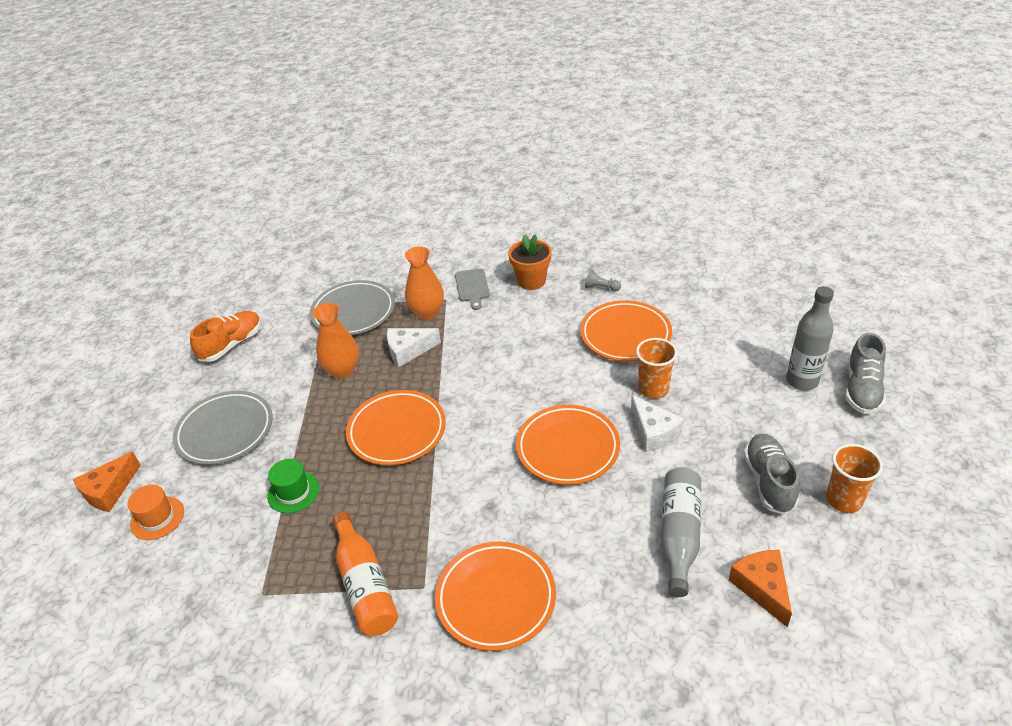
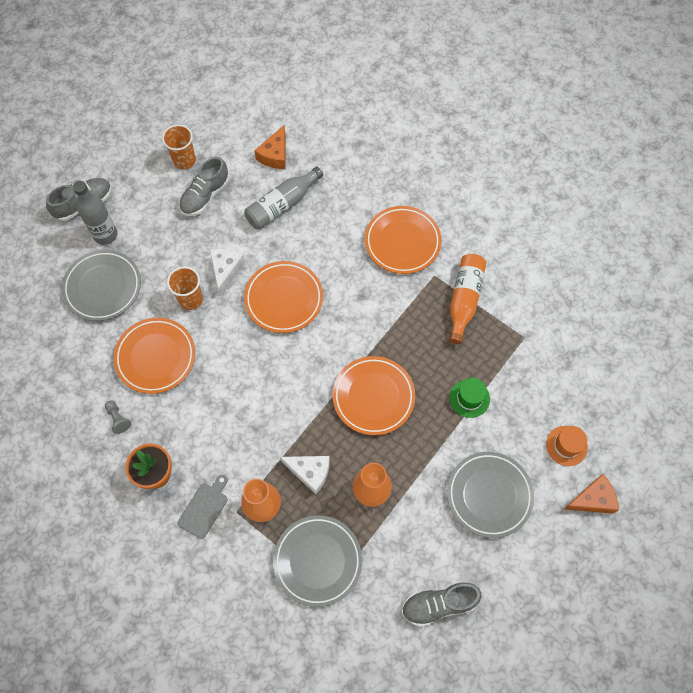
camera: 145 degrees left, 25 degrees up
(232, 345) = (439, 604): orange shoe -> grey shoe
(739, 346) = (103, 287): none -> grey plate

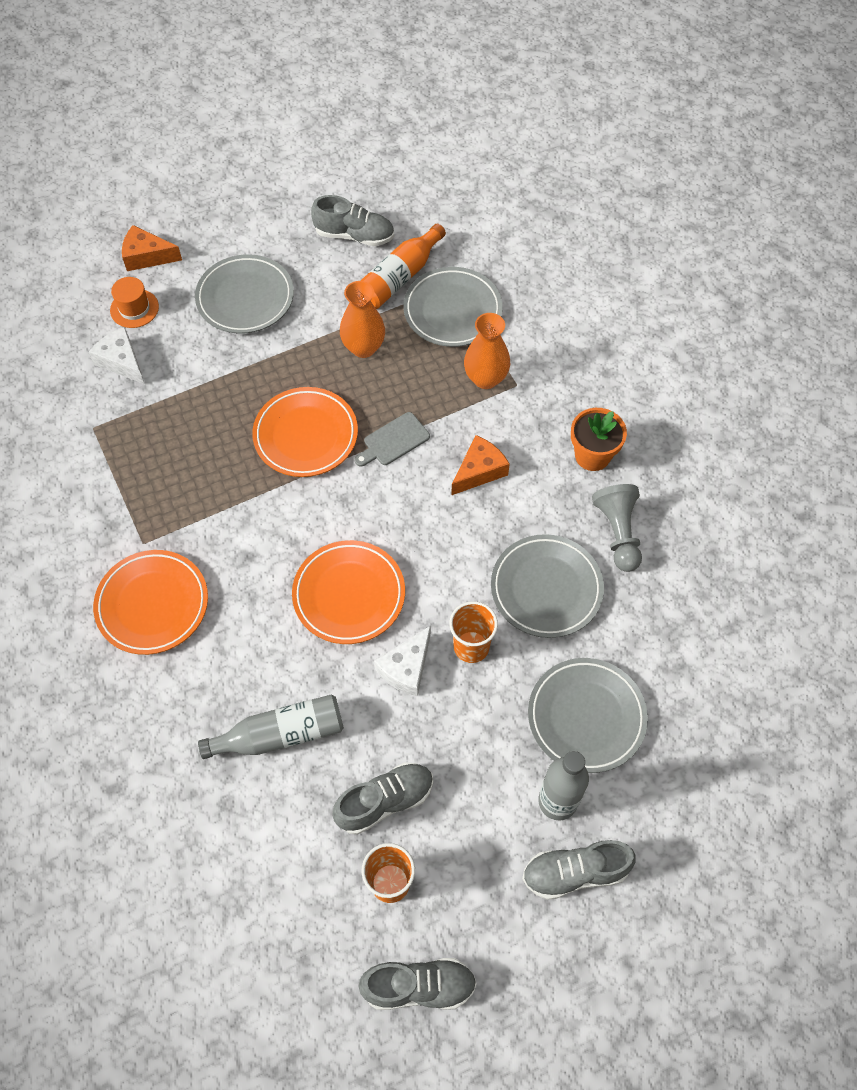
camera: 155 degrees left, 5 degrees down
(118, 419) = (618, 533): grey pawn -> grey pawn, size x1.84
(149, 124) = (418, 986): none -> grey shoe
(155, 357) = (546, 588): orange plate -> grey plate
(204, 508) = (550, 401): grey cutting board -> grey cutting board (393, 441)
(275, 155) = (247, 827): orange cheese -> orange cheese (479, 471)
(310, 472) = (419, 390): white cheese -> white cheese (122, 361)
(464, 300) = (129, 498): orange bottle -> orange bottle (399, 277)
(469, 398) = (201, 391): green hat -> none

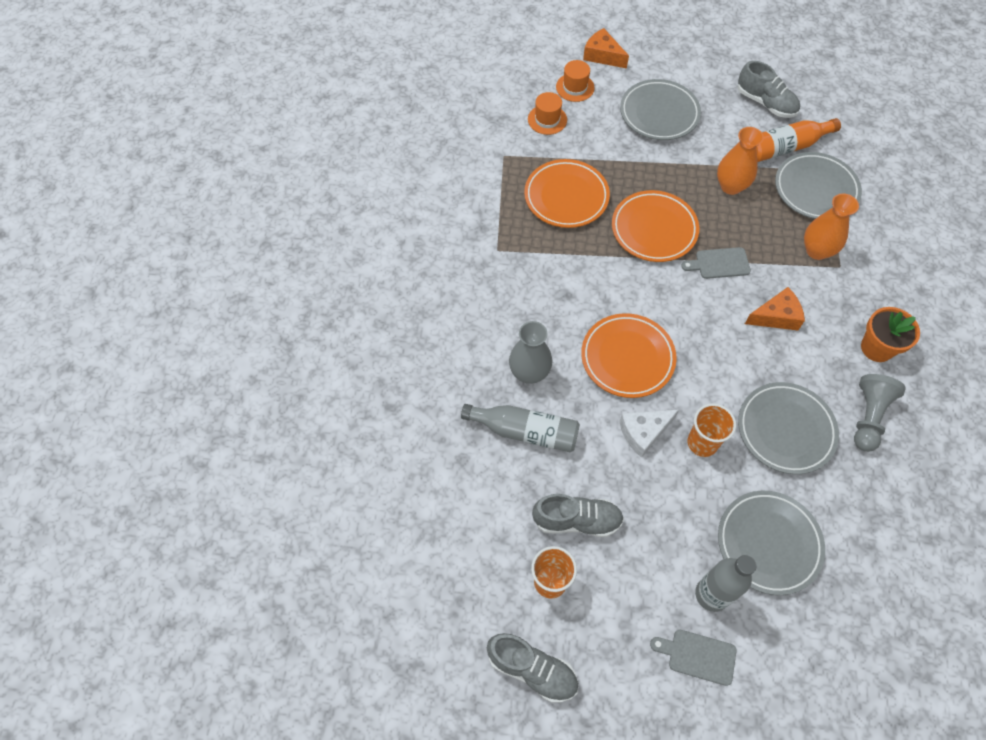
camera: 30 degrees right, 0 degrees up
(122, 361) = (547, 119): white cheese -> orange hat
(152, 604) = (482, 295): orange plate -> orange plate (566, 197)
(251, 666) = (529, 373): none -> grey vase
(575, 872) = (698, 656): grey shoe -> grey cutting board

